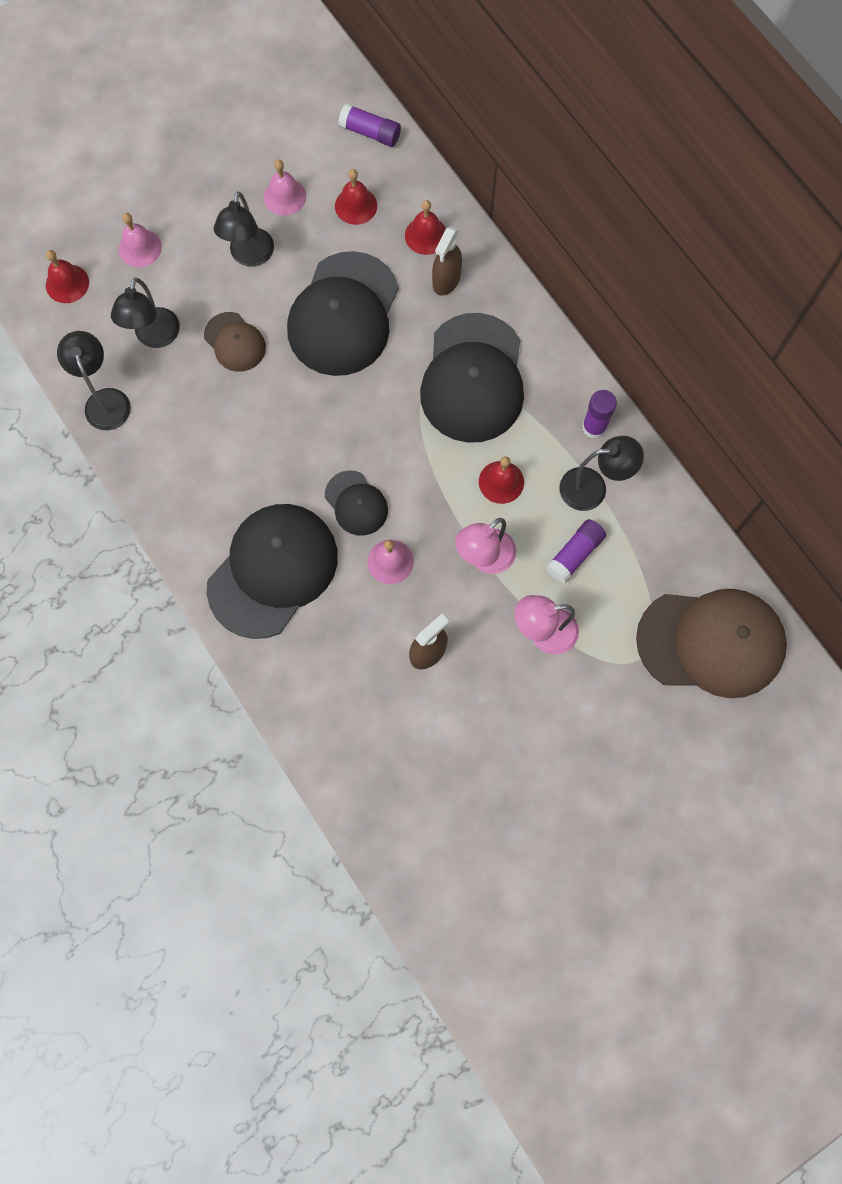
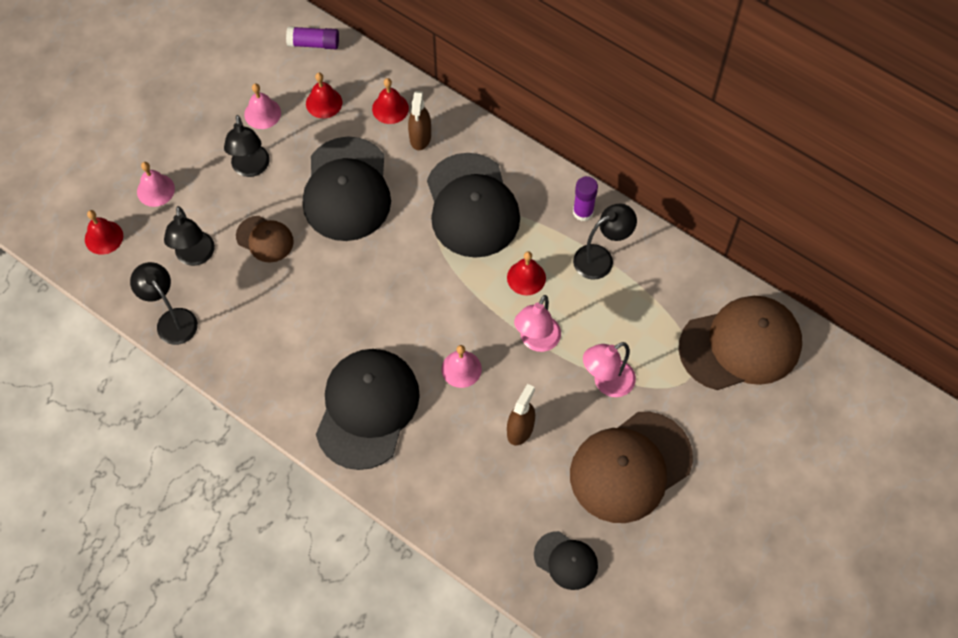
camera: 20 degrees left, 10 degrees down
(356, 503) = (415, 333): black cap -> black cap (566, 560)
(532, 737) = (630, 467): none -> brown cap
(574, 554) = (607, 314): purple glue stick -> none

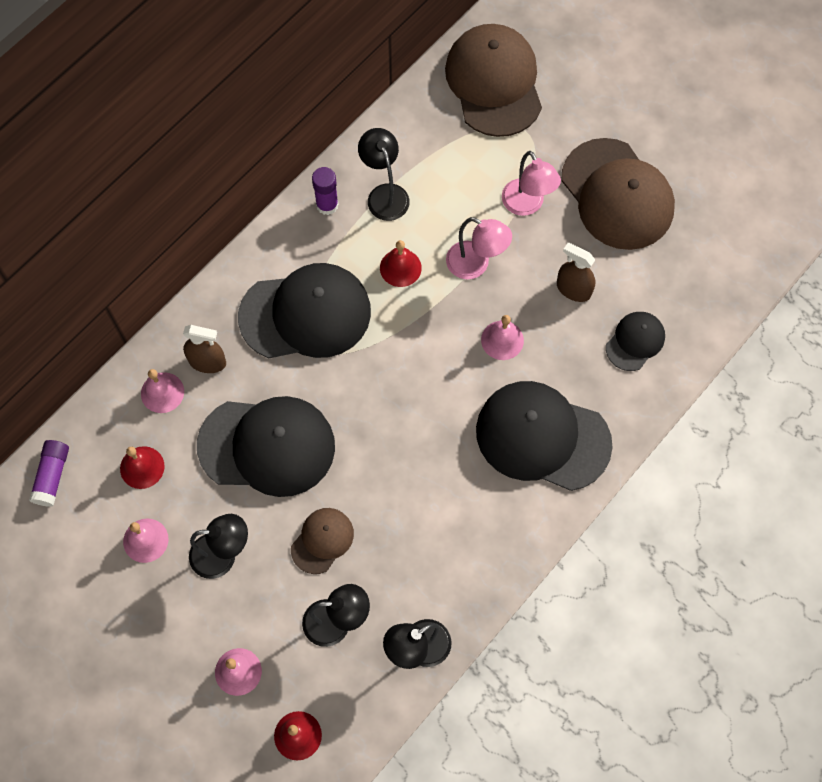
camera: 85 degrees left, 5 degrees up
(390, 108) = (162, 392): red bell -> pink bell
(566, 560) = (710, 261): black cap -> black cap (635, 341)

